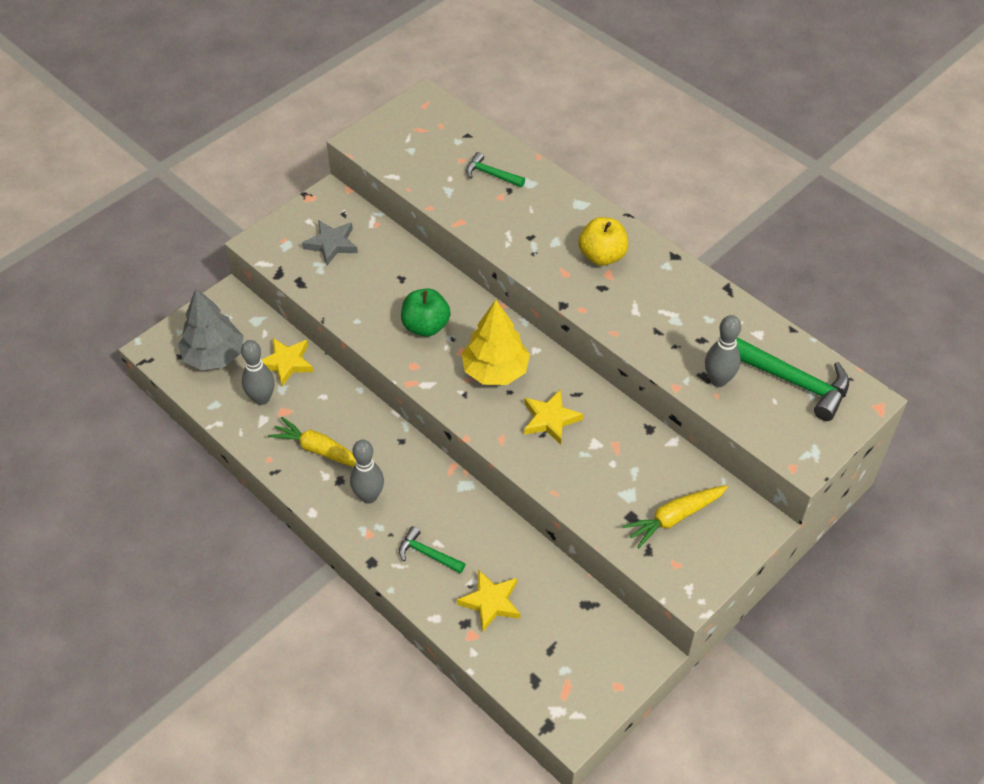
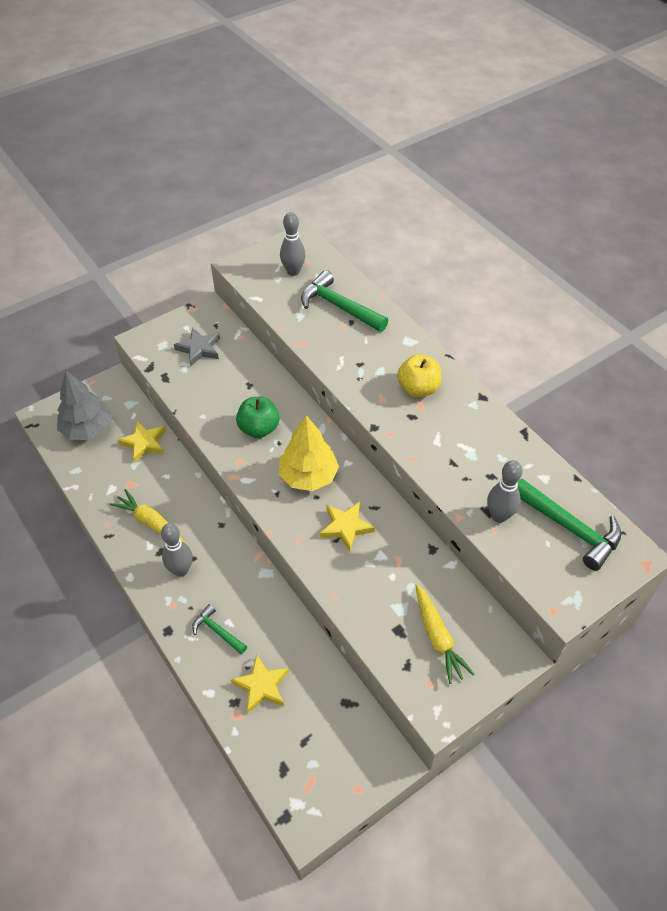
camera: 10 degrees right, 0 degrees up
(262, 398) = (115, 470): grey bowling pin -> grey bowling pin (293, 271)
(491, 174) = (339, 306): green hammer -> green hammer, size x1.80
(674, 518) = (437, 637): yellow carrot -> yellow carrot turned 90 degrees counterclockwise

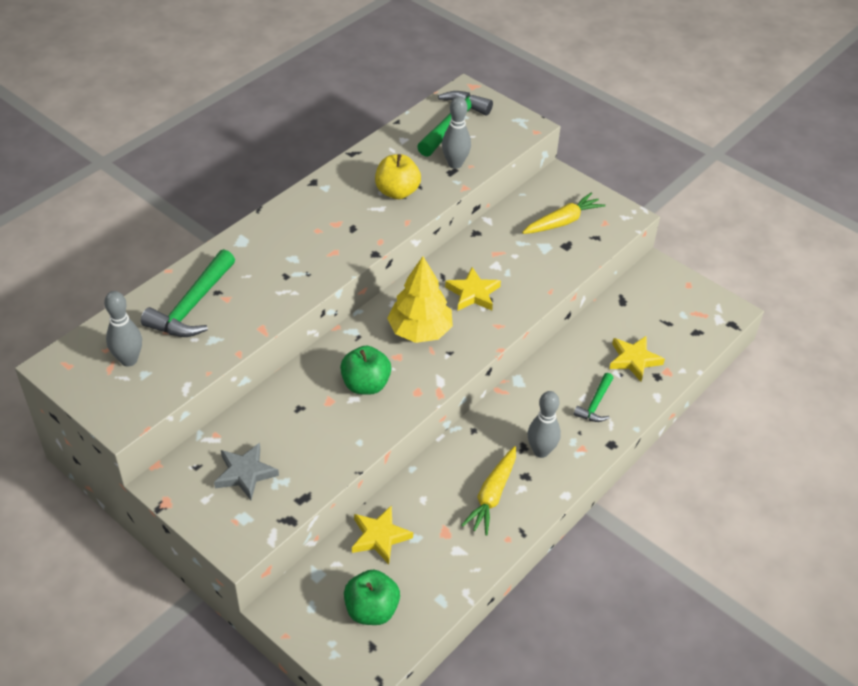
camera: 105 degrees left, 5 degrees down
(87, 429) = (371, 610): grey tree -> green apple
(418, 388) = (313, 227): yellow apple -> yellow apple (397, 192)

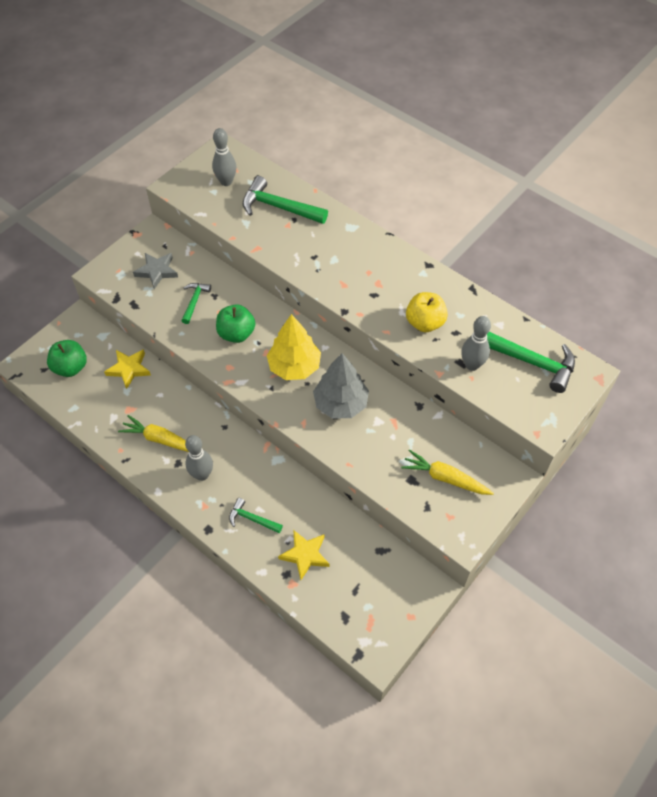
camera: 90 degrees right, 10 degrees up
(306, 429) = (194, 301): none -> green hammer
(473, 293) = (341, 403): yellow star -> grey tree
(562, 222) = (445, 478): yellow carrot -> yellow carrot turned 150 degrees clockwise

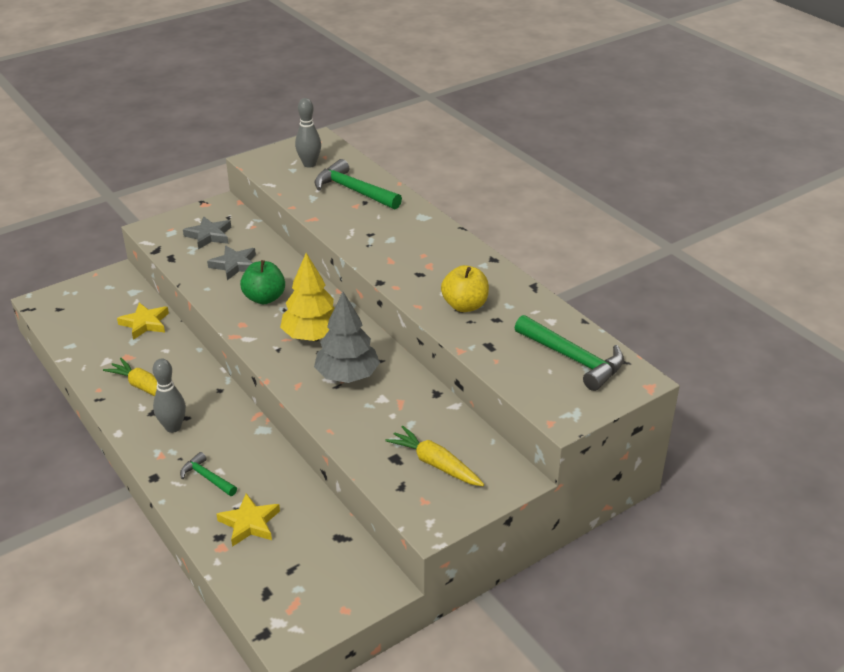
camera: 15 degrees right, 20 degrees down
(71, 367) = (86, 312): green apple -> none
(194, 301) = (234, 265): green hammer -> grey star
(472, 365) = (501, 350): grey bowling pin -> none

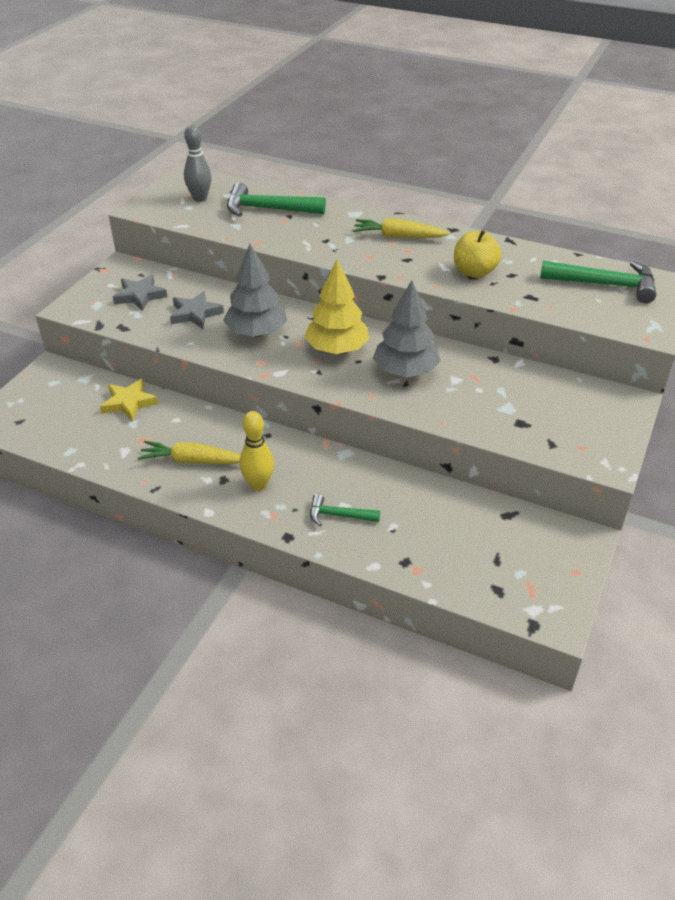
camera: 30 degrees left, 5 degrees up
(173, 427) = (258, 484): grey bowling pin -> yellow bowling pin
(249, 523) = (420, 538): yellow star -> none
(264, 298) = (256, 333): green apple -> grey tree
(435, 464) = (557, 414): yellow carrot -> yellow carrot (398, 236)

